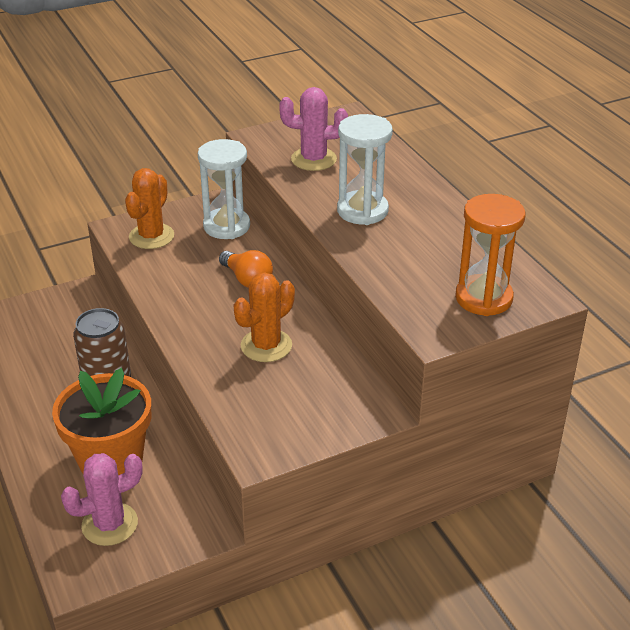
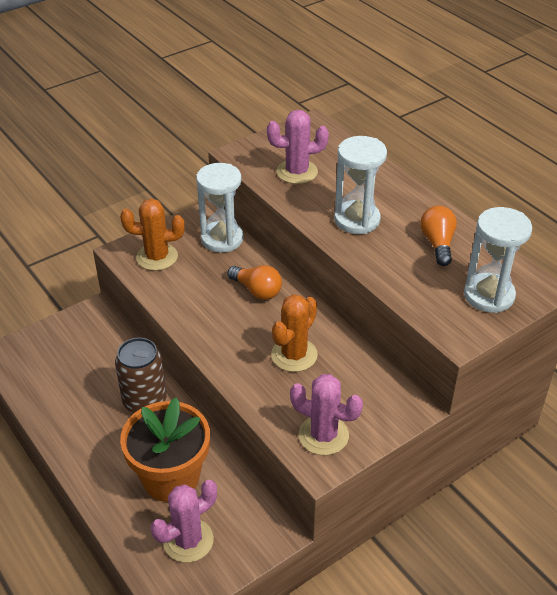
camera: 10 degrees left, 5 degrees up
(151, 236) = (157, 257): orange cactus -> orange cactus turned 75 degrees clockwise
(271, 427) = (323, 435): none -> pink cactus
(444, 242) = (437, 243): none -> orange light bulb
(483, 298) = (489, 295): orange hourglass -> white hourglass

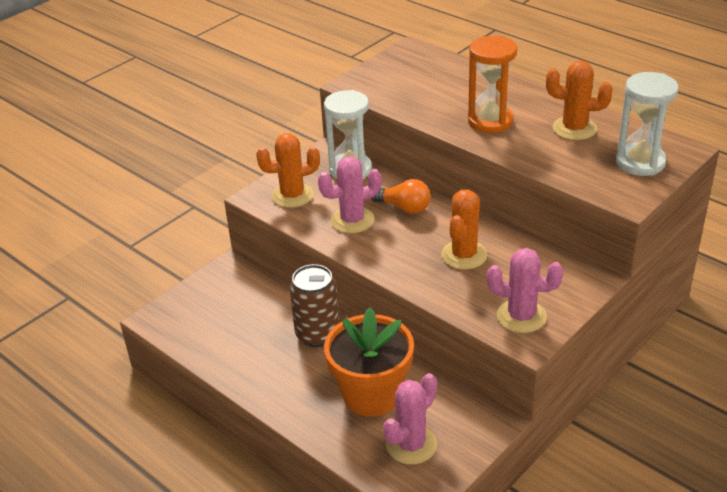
camera: 10 degrees left, 5 degrees down
(297, 172) = (414, 91): pink cactus -> pink cactus (352, 220)
(357, 220) = (490, 121): white hourglass -> orange hourglass
(437, 243) = (574, 129): orange light bulb -> orange cactus

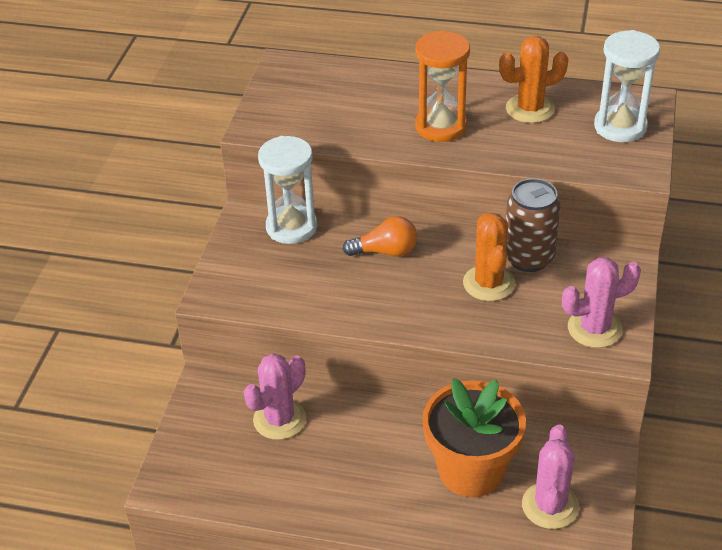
camera: 30 degrees left, 5 degrees up
(292, 195) = (252, 280): orange cactus -> none
(317, 334) = (364, 427): brown can -> brown can (528, 258)
(352, 220) = (343, 286): pink cactus -> pink cactus (279, 419)

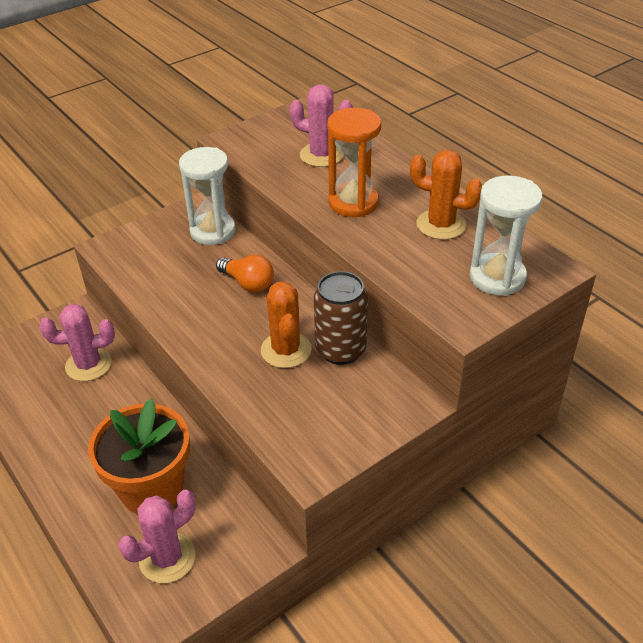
camera: 40 degrees right, 0 degrees up
(489, 283) = (286, 350): orange cactus -> orange cactus turned 45 degrees counterclockwise
(594, 328) = (315, 436): pink cactus -> pink cactus (321, 155)

